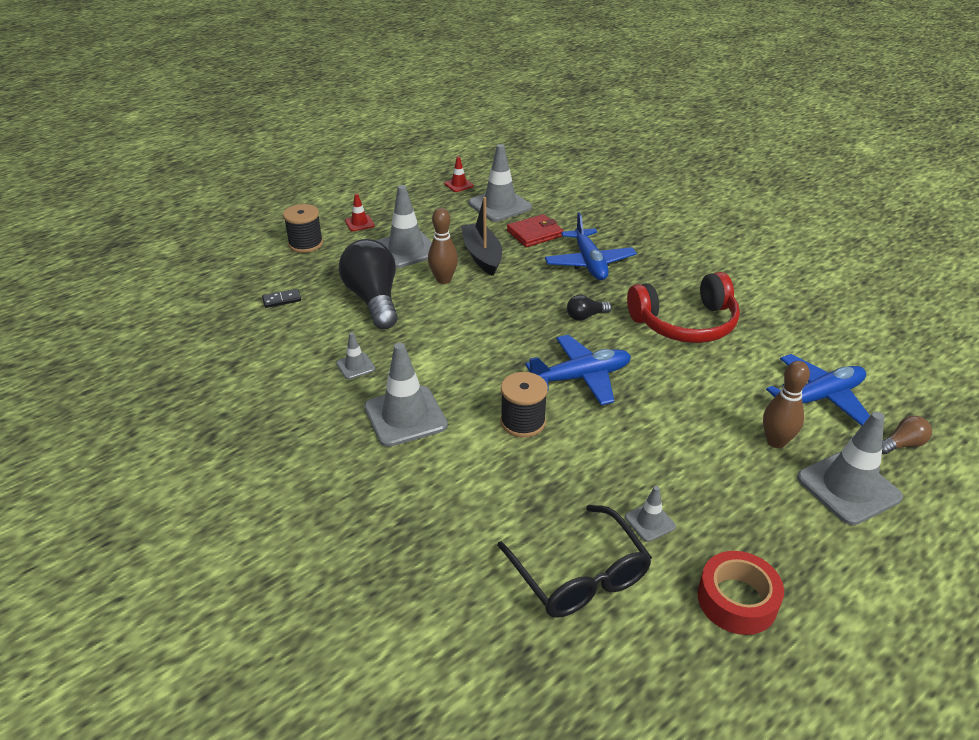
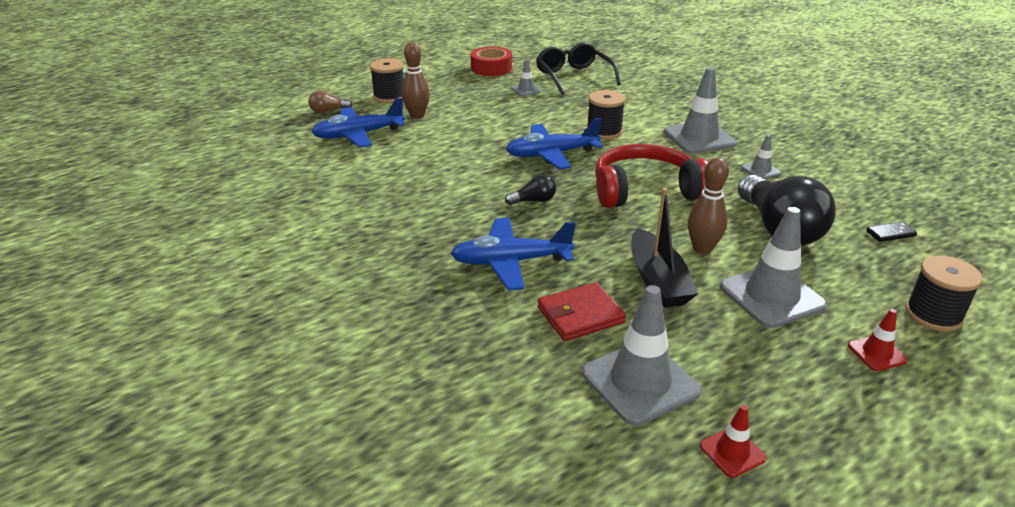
camera: 175 degrees left, 5 degrees down
(589, 263) = (511, 262): blue plane -> blue plane turned 90 degrees counterclockwise
(685, 323) = (431, 190): red headphones -> red headphones (645, 190)
(848, 487) = (389, 96): grey traffic cone -> black spool

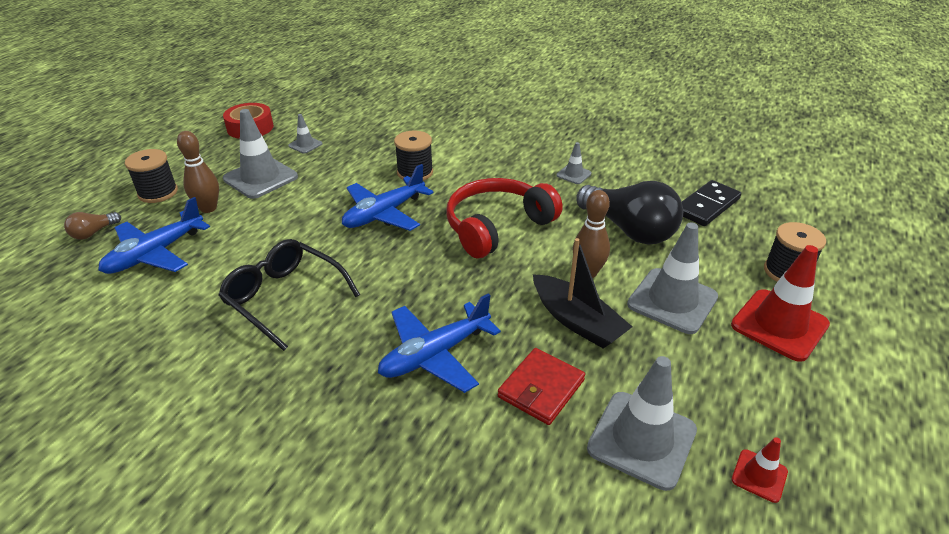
camera: 30 degrees left, 5 degrees up
(533, 201) = (405, 274): black light bulb -> none
(573, 77) = (342, 117): black glasses -> black glasses (284, 298)
(699, 138) = (502, 155): grey traffic cone -> grey traffic cone (260, 178)
(877, 353) = (779, 325): red traffic cone -> red traffic cone, size x2.04
(890, 234) = (707, 206): black domino -> black domino, size x1.89

